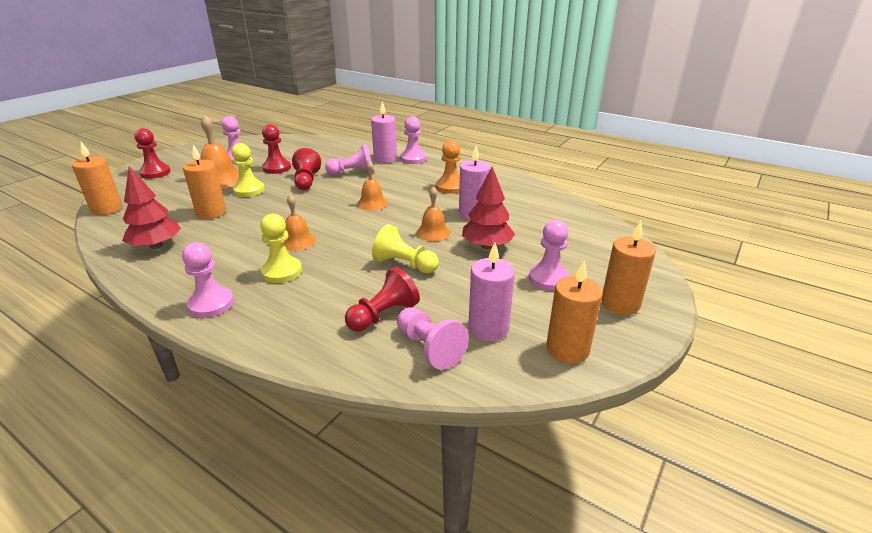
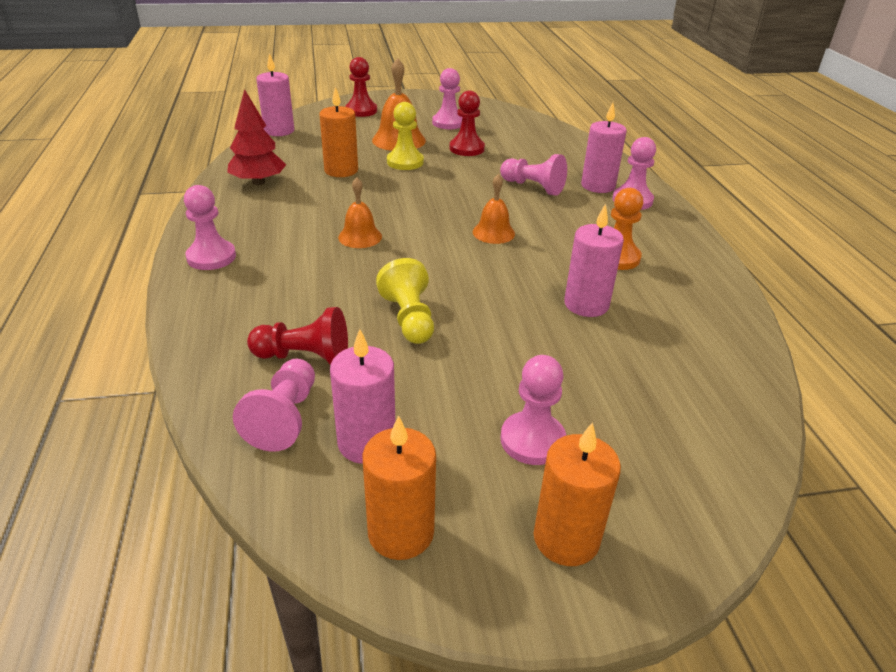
camera: 45 degrees right, 5 degrees up
(107, 209) = (279, 131): orange candle -> pink candle
(282, 271) = (301, 259): yellow pawn -> none
(306, 181) = (471, 176): red pawn -> none
(433, 232) = (499, 301): orange bell -> none
(487, 246) = (531, 353): red tree -> none

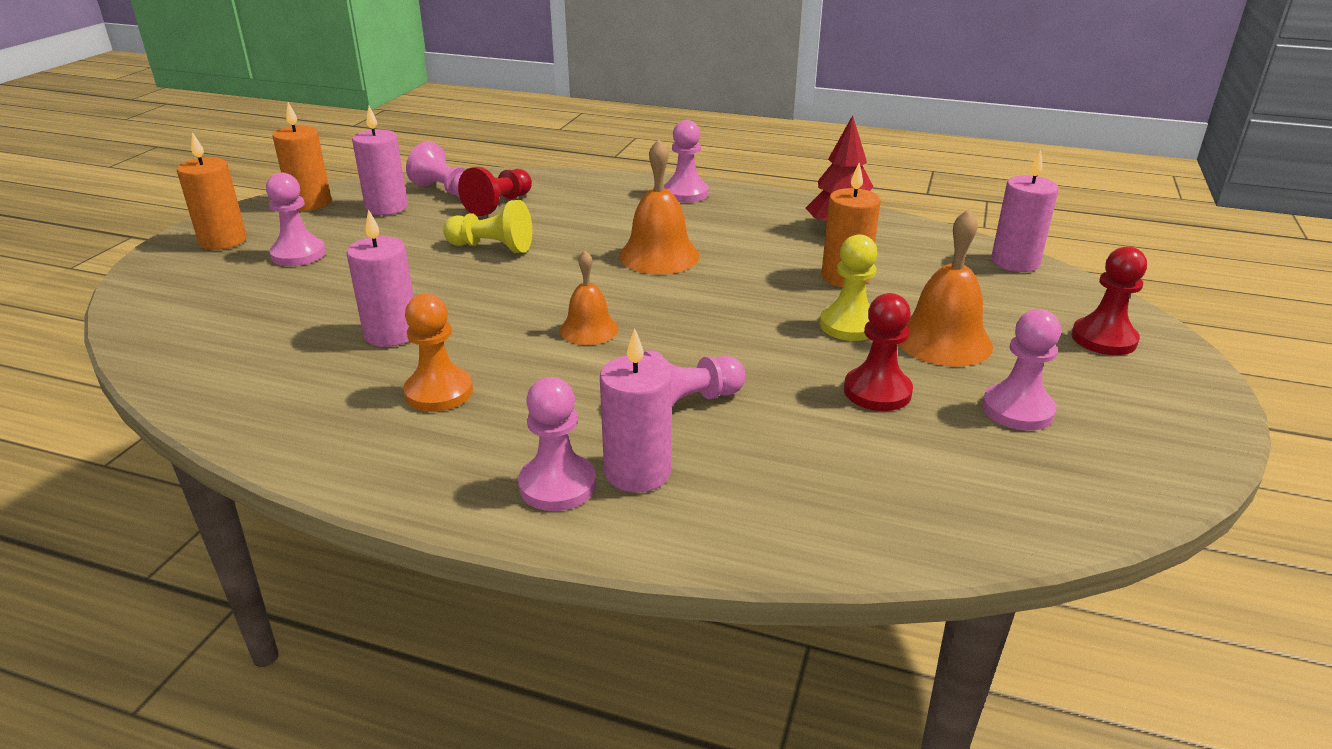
camera: 120 degrees right, 5 degrees down
(360, 237) = (659, 256): orange bell -> orange bell, size x1.59

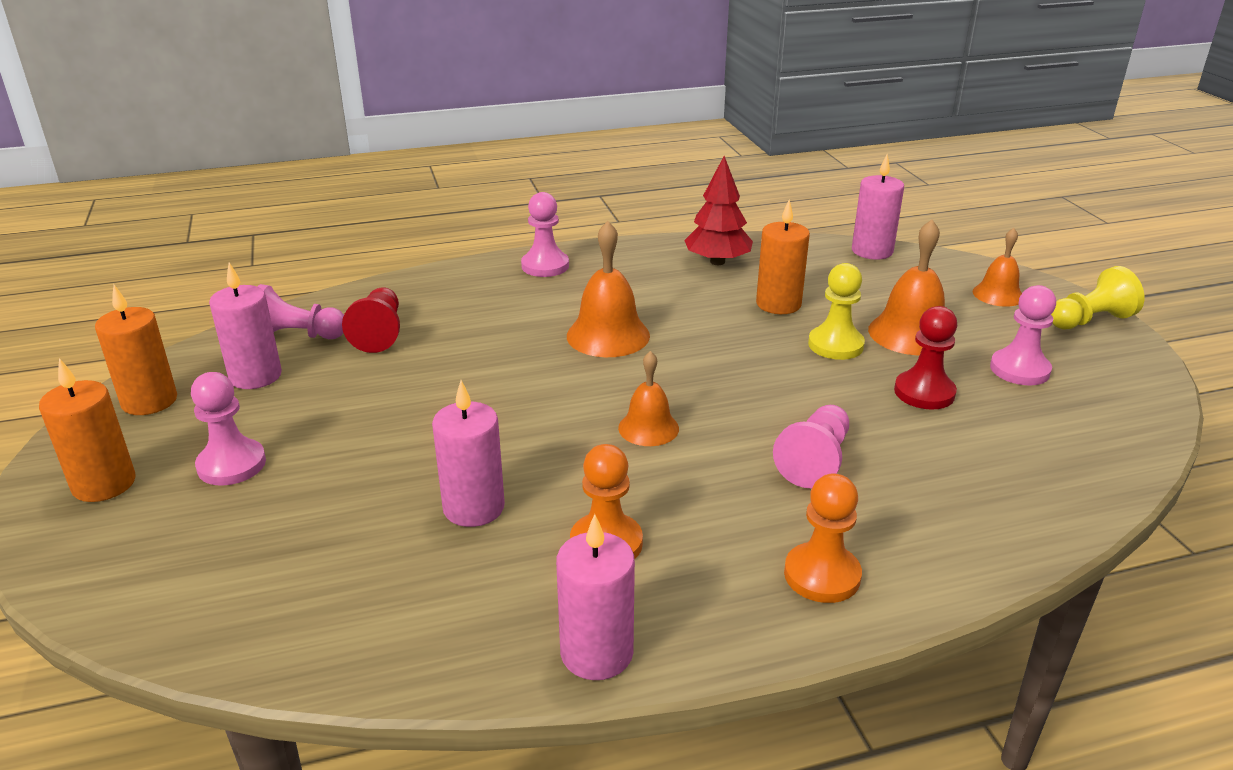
camera: 35 degrees left, 0 degrees up
(492, 247) = (440, 381): yellow pawn -> yellow pawn (1089, 320)
(557, 485) = (822, 575): pink pawn -> orange pawn
(637, 472) = (861, 534): pink candle -> pink candle (596, 653)
(1103, 339) = (998, 294): red pawn -> orange bell

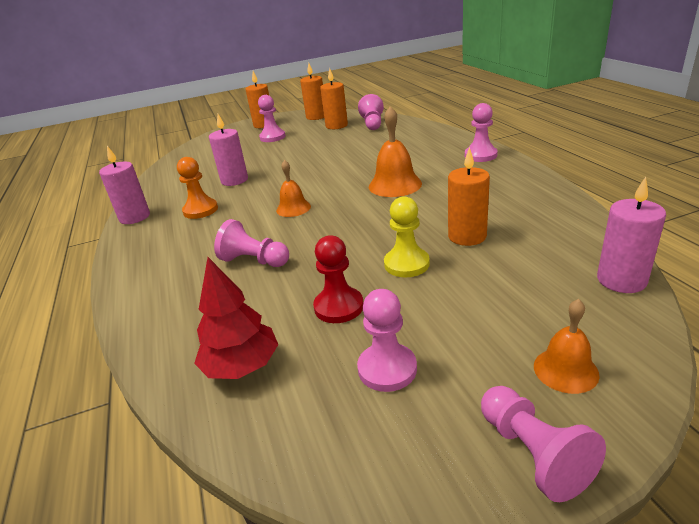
camera: 90 degrees right, 0 degrees up
(255, 376) = (336, 126): pink candle -> orange candle
(379, 333) = (380, 136): red pawn -> none
(717, 262) = (530, 206): red tree -> red tree (242, 366)
(822, 575) = (154, 267): orange pawn -> none
(910, 333) = (440, 302): orange bell -> none
(1089, 320) = (533, 454): yellow pawn -> pink pawn

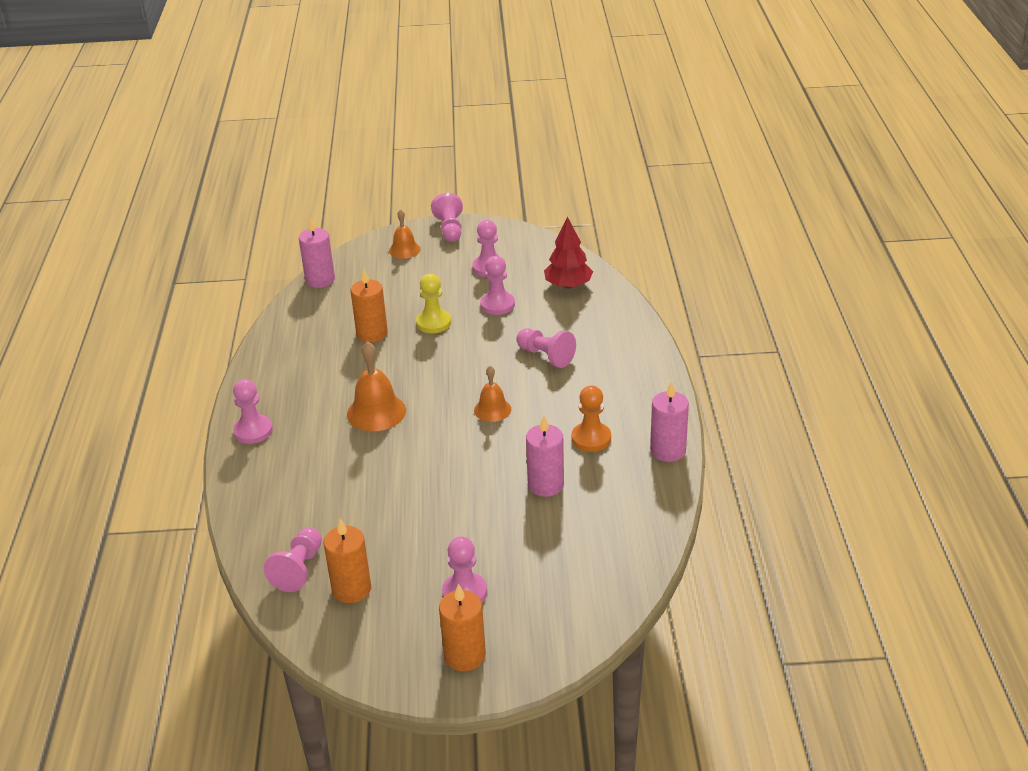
camera: 165 degrees left, 5 degrees up
(316, 117) = (362, 646): orange candle -> none
(339, 307) = (497, 305): red pawn -> pink pawn

